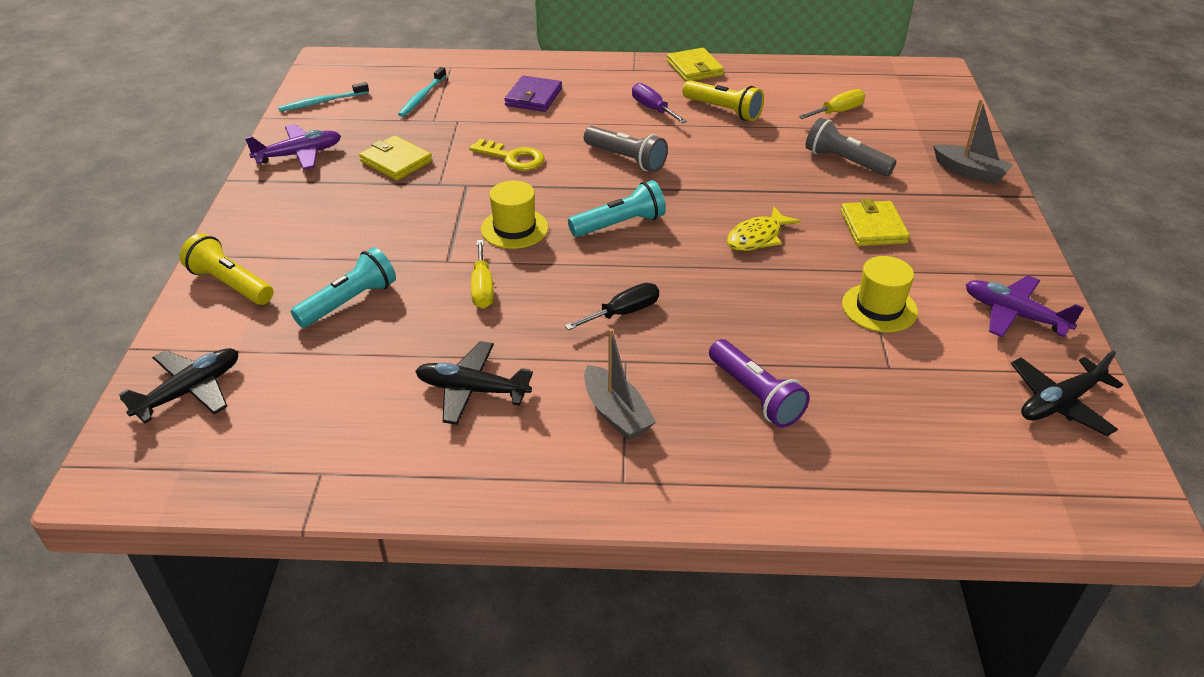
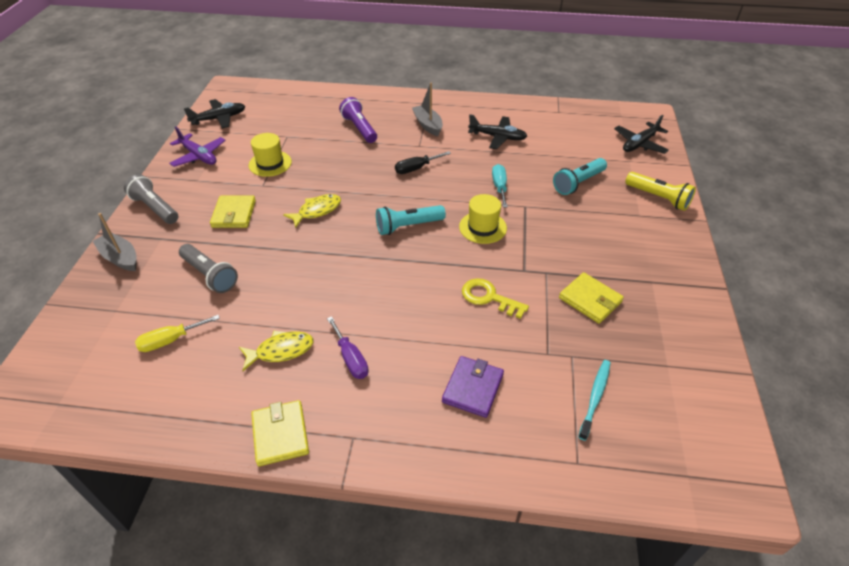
camera: 175 degrees left, 5 degrees up
(299, 154) = (681, 314): purple plane -> none
(322, 102) = (702, 395): turquoise toothbrush -> none
(482, 288) = (499, 187): yellow screwdriver -> turquoise screwdriver
(626, 159) = (391, 290): grey flashlight -> grey flashlight (155, 208)
(723, 110) = (281, 351): yellow flashlight -> yellow fish

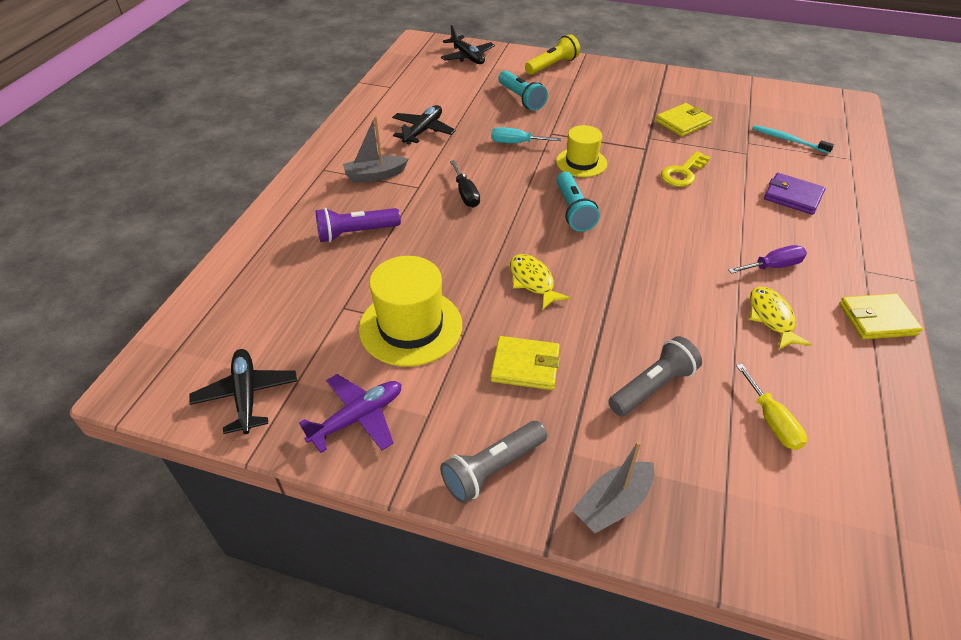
camera: 80 degrees left, 0 degrees up
(270, 163) = (410, 327): yellow hat -> yellow hat, size x1.57

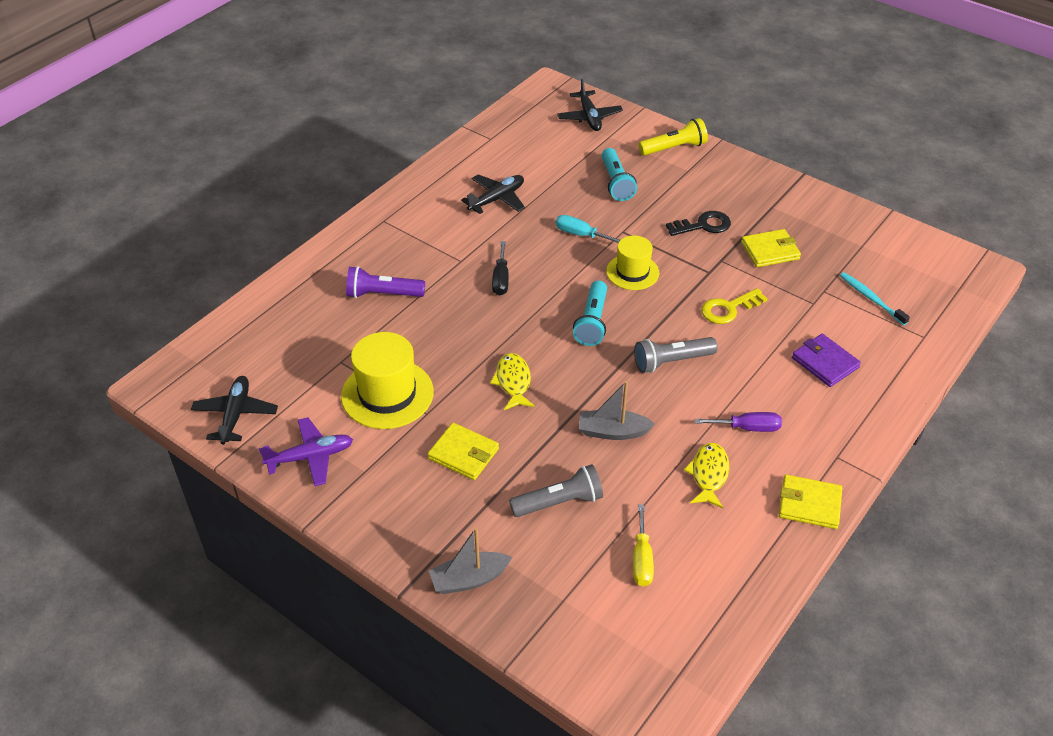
camera: 20 degrees right, 0 degrees up
(375, 175) = (427, 239): grey boat -> grey boat (612, 431)
(493, 469) = (392, 526): grey flashlight -> grey flashlight (671, 361)
(616, 115) = (703, 225): none -> black key

